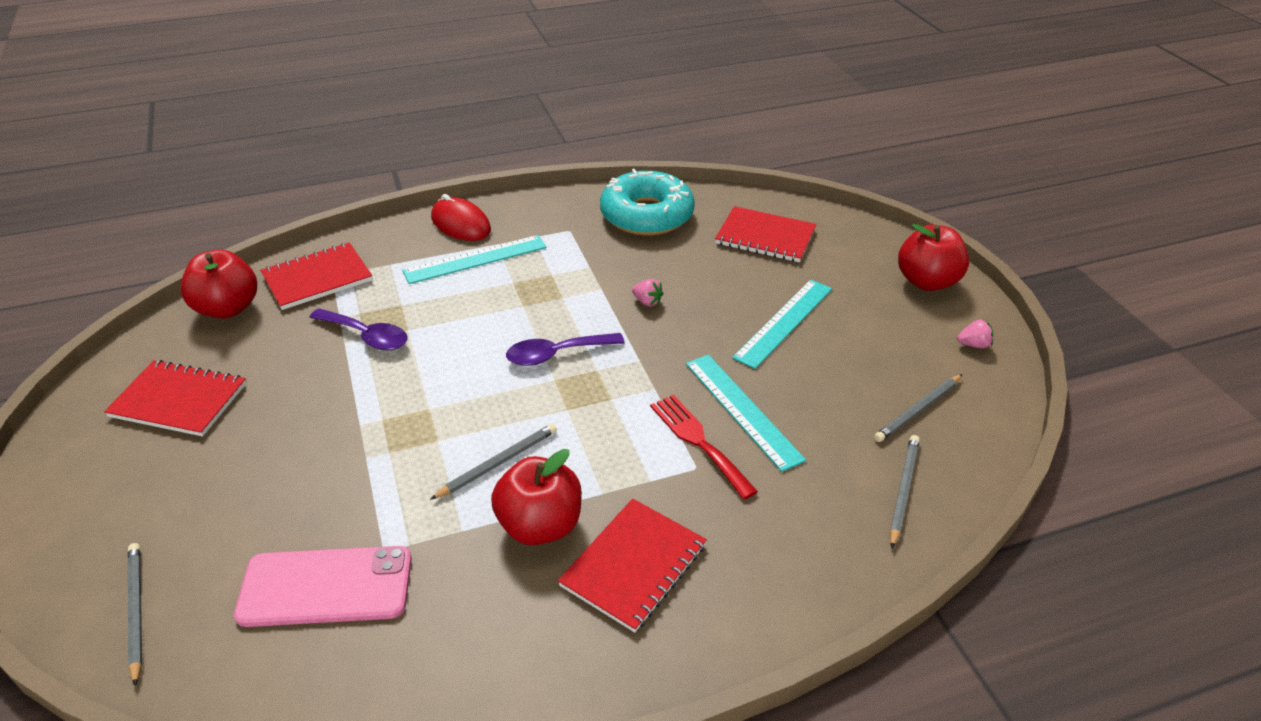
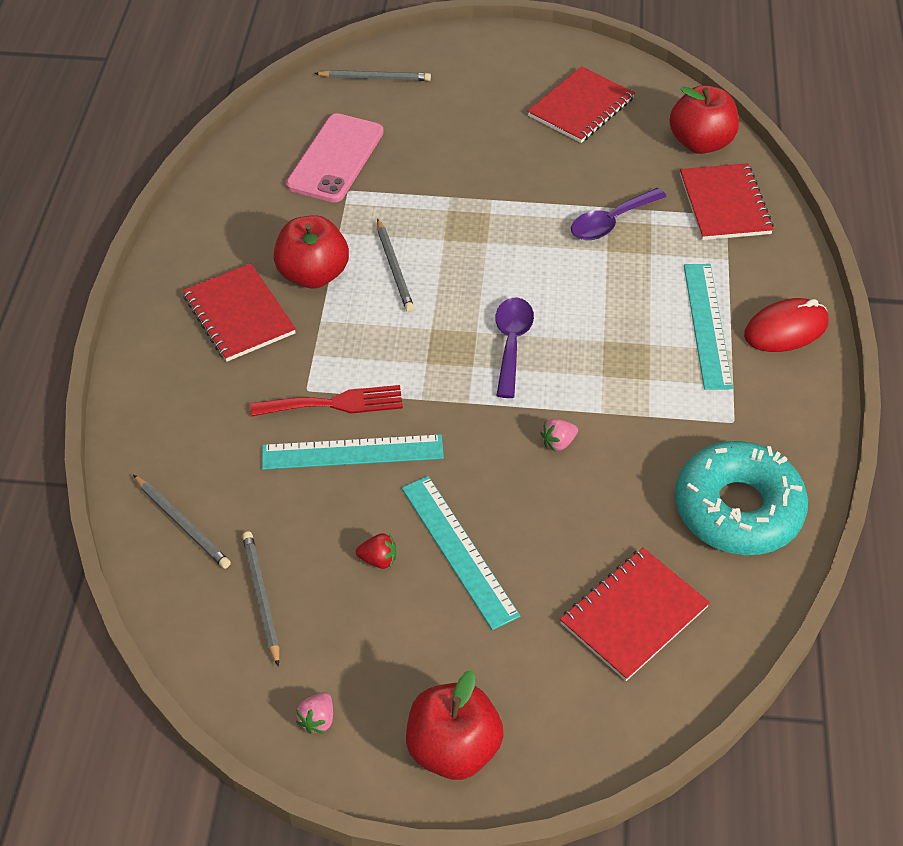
camera: 115 degrees right, 10 degrees up
(828, 359) = (378, 560): none -> red strawberry

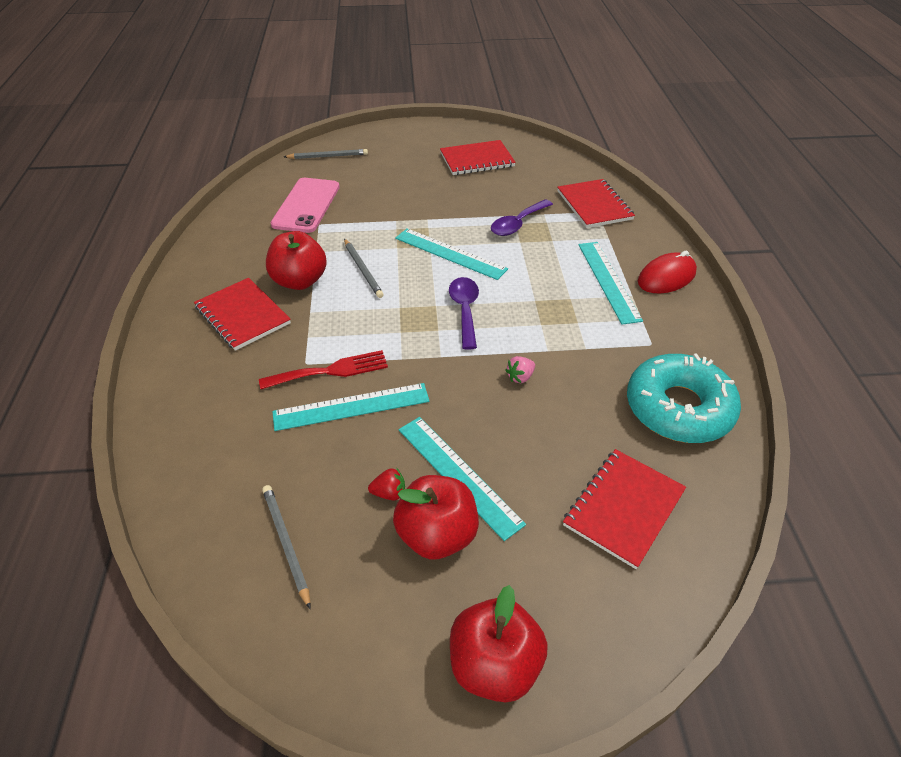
camera: 10 degrees left, 5 degrees down
(182, 524) = (206, 487): grey pencil -> none
(317, 720) = (356, 657): pink strawberry -> none
(511, 257) = (450, 253): none -> turquoise ruler
(581, 107) = (477, 160): red notebook -> red notebook turned 45 degrees clockwise
(700, 143) = (565, 172): red apple -> red apple (437, 535)

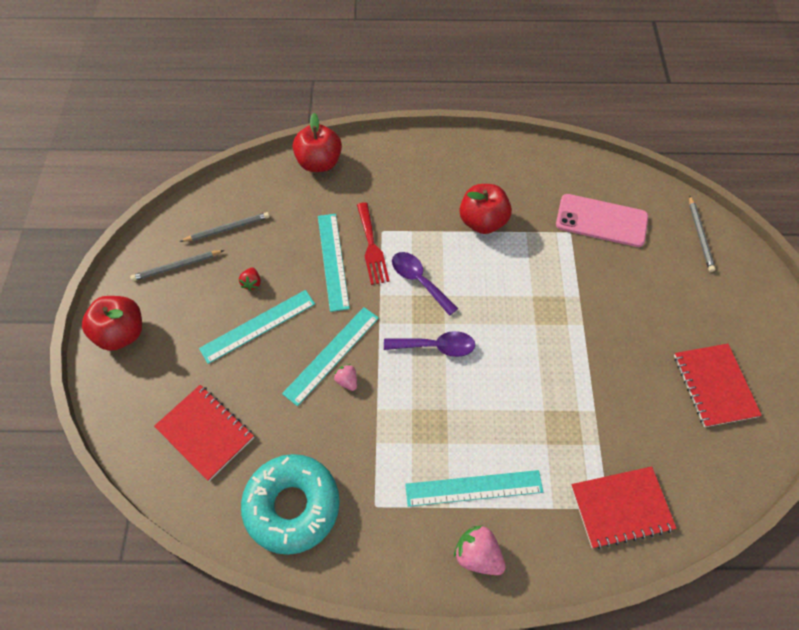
camera: 95 degrees right, 15 degrees up
(243, 315) = (440, 187): red notebook -> none
(363, 270) = (497, 268): grey pencil -> grey pencil (176, 266)
(437, 535) = (213, 309): red apple -> red apple (319, 163)
(450, 253) = (522, 341): turquoise ruler -> turquoise ruler (332, 355)
(517, 224) = (577, 412): purple spoon -> purple spoon (419, 280)
(666, 277) = (478, 554): red mouse -> pink strawberry

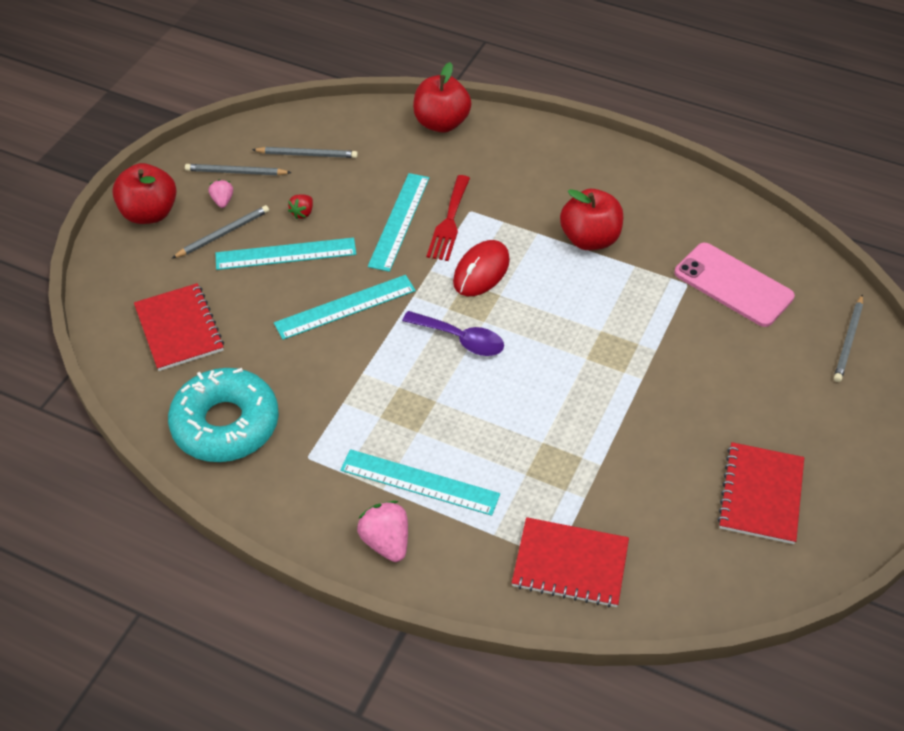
camera: 25 degrees right, 10 degrees down
(196, 328) = (223, 234): none -> grey pencil
(347, 381) = (347, 336): pink strawberry -> pink strawberry (222, 201)
(419, 280) = (481, 271): purple spoon -> red mouse

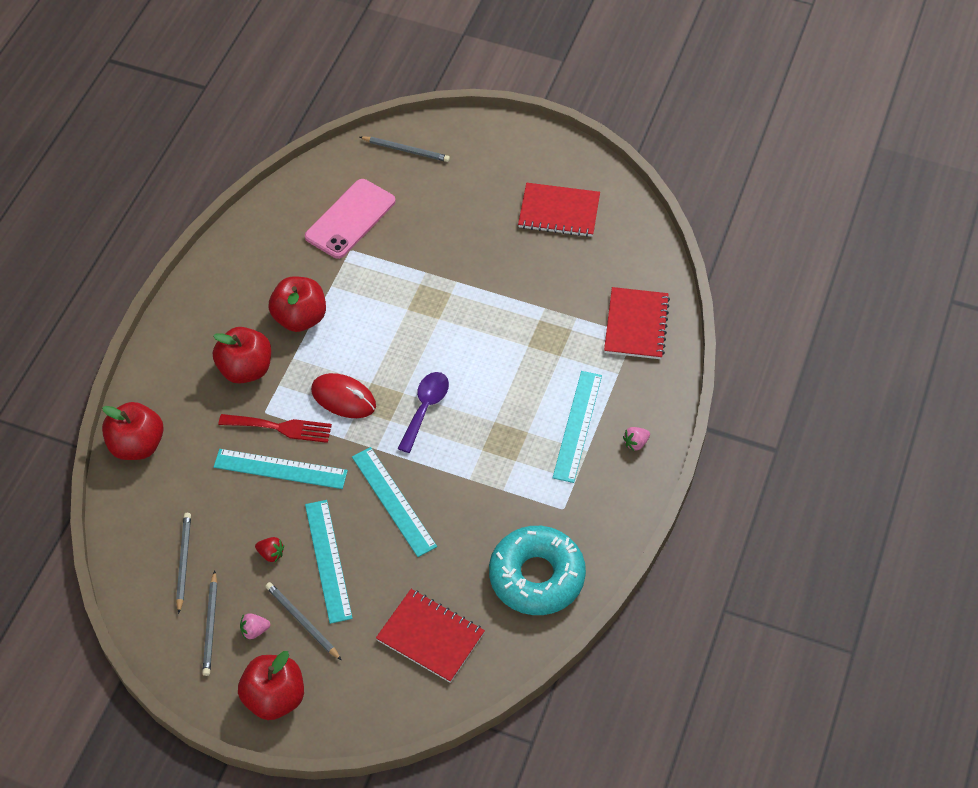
camera: 95 degrees left, 5 degrees up
(179, 329) = (430, 637): red notebook -> red notebook turned 60 degrees clockwise
(386, 542) = (635, 443): pink strawberry -> pink strawberry, size x0.59
(524, 197) = (245, 369): none -> red apple

